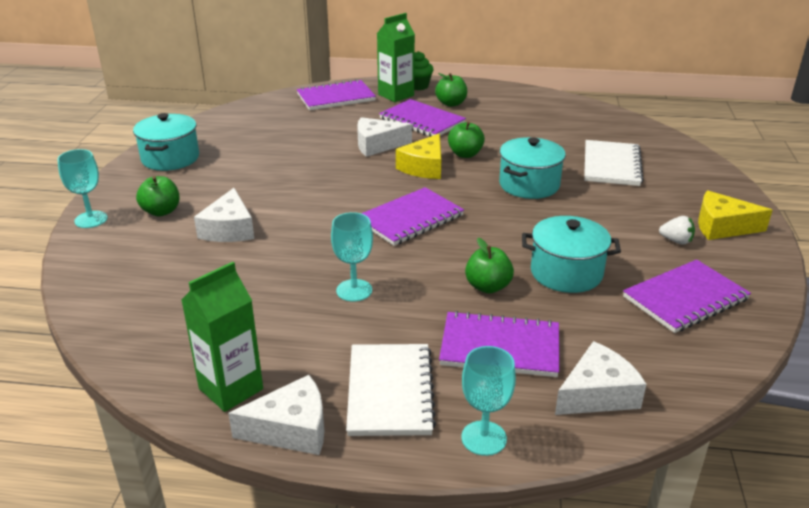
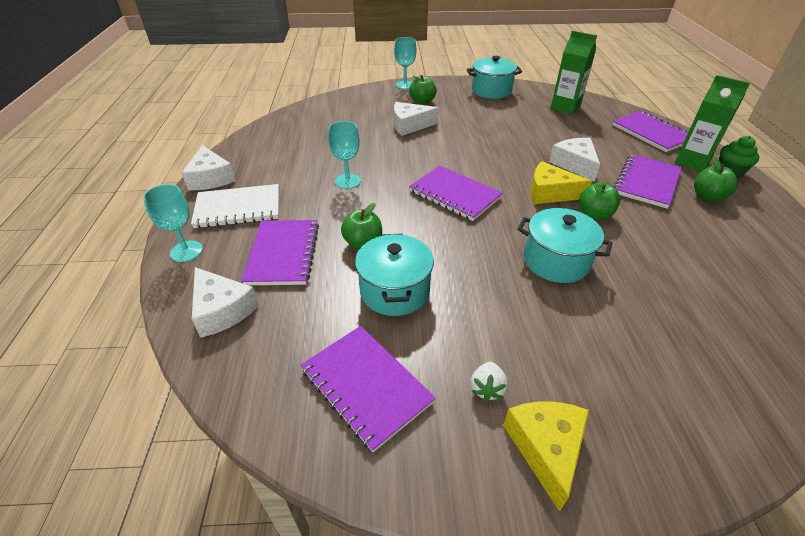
camera: 80 degrees right, 10 degrees up
(231, 389) = (247, 154): green carton -> green carton (565, 107)
(611, 165) = (653, 332): white notebook -> none

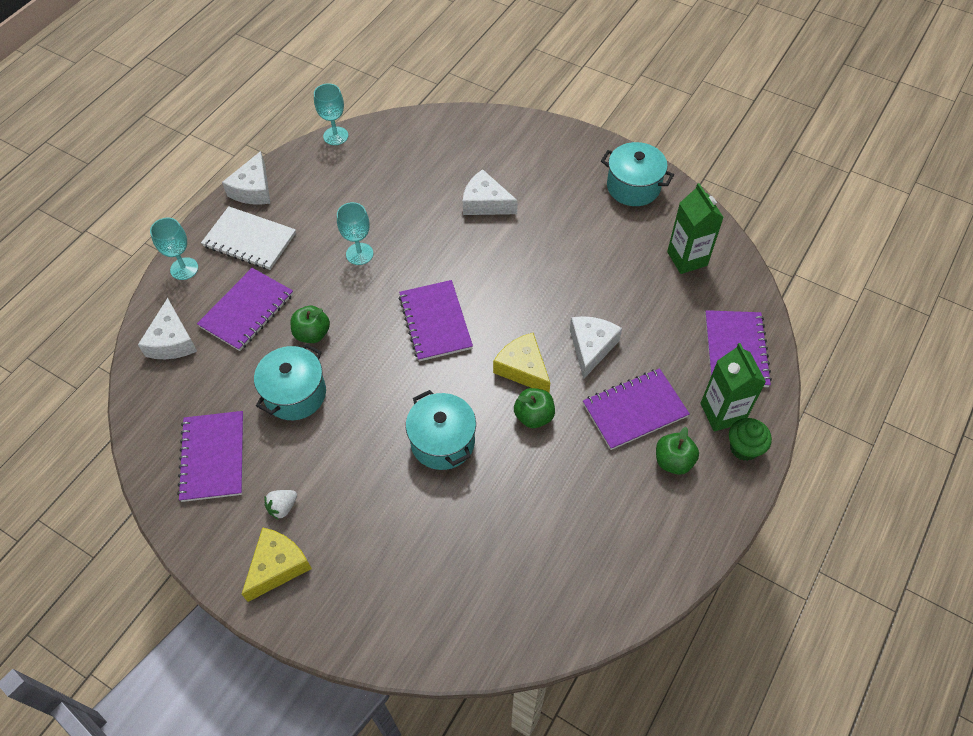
camera: 35 degrees right, 15 degrees up
(405, 85) = (544, 129): turquoise goblet -> turquoise goblet (335, 136)
(422, 101) = (536, 169): green apple -> none

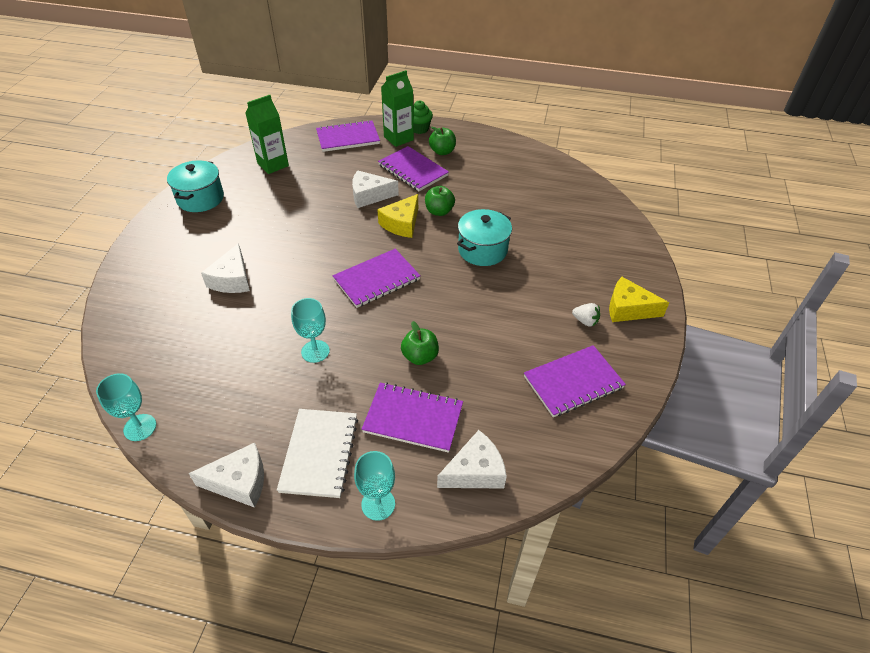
camera: 110 degrees left, 10 degrees down
(295, 394) = (486, 347): turquoise pot -> none

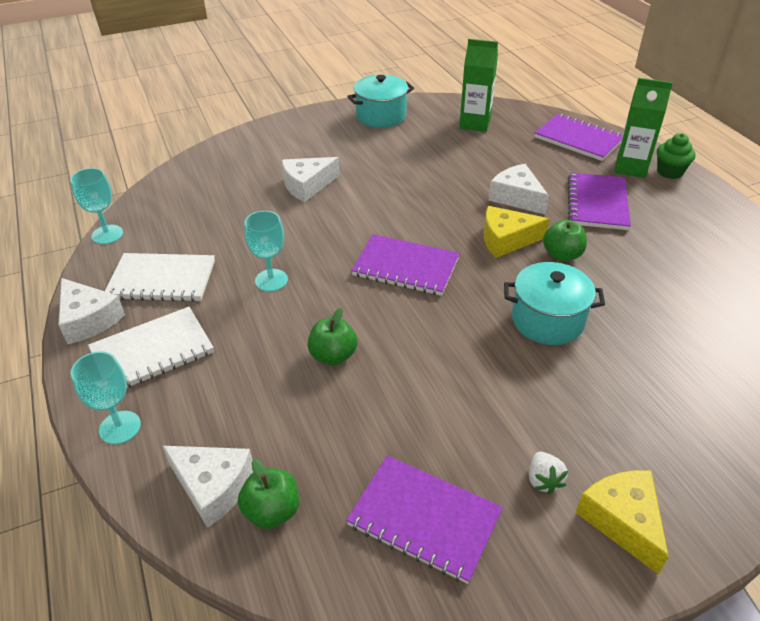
camera: 55 degrees right, 5 degrees down
(243, 414) = (162, 280): none -> white notebook
(413, 418) = (246, 396): purple notebook -> none
(442, 152) = (660, 206): green apple -> green apple (272, 511)

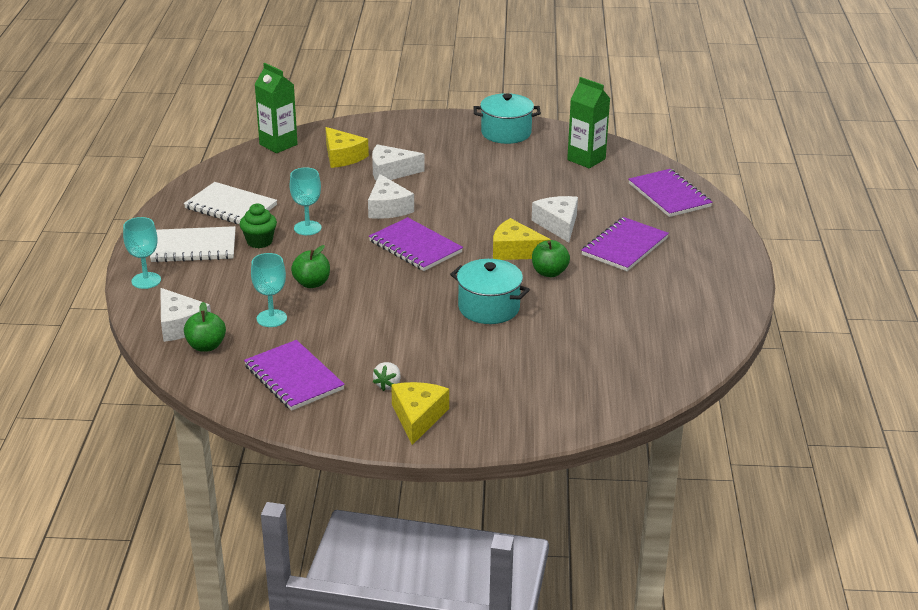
camera: 25 degrees right, 10 degrees down
(88, 320) = (165, 217): white cheese -> white cheese (388, 208)
(107, 234) = (213, 168): turquoise goblet -> turquoise goblet (271, 318)
(243, 181) = (342, 156): none -> yellow cheese
(630, 167) = (690, 229): green carton -> green carton (278, 144)
(669, 172) = (723, 241): green cupcake -> green cupcake (259, 241)

